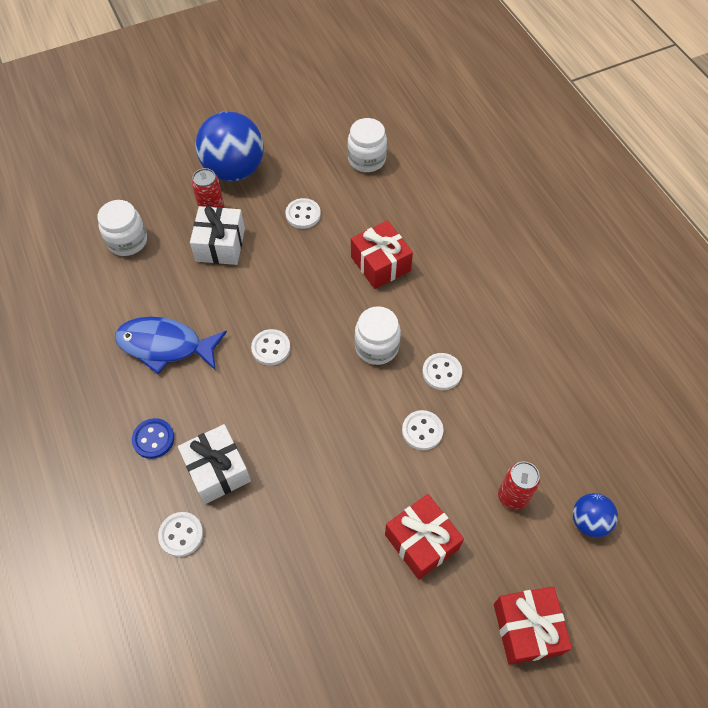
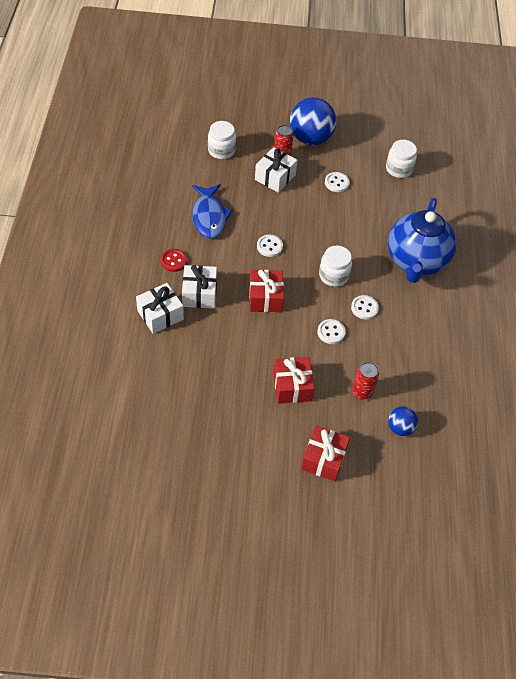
camera: 25 degrees right, 5 degrees down
(153, 439) = (174, 261): blue button -> red button
(165, 346) = (209, 216): blue fish -> blue fish turned 135 degrees counterclockwise
(181, 535) = (160, 315): white button -> white gift
(380, 264) = (367, 232): red gift -> red gift (265, 298)
(462, 274) = (416, 261): none -> blue teapot

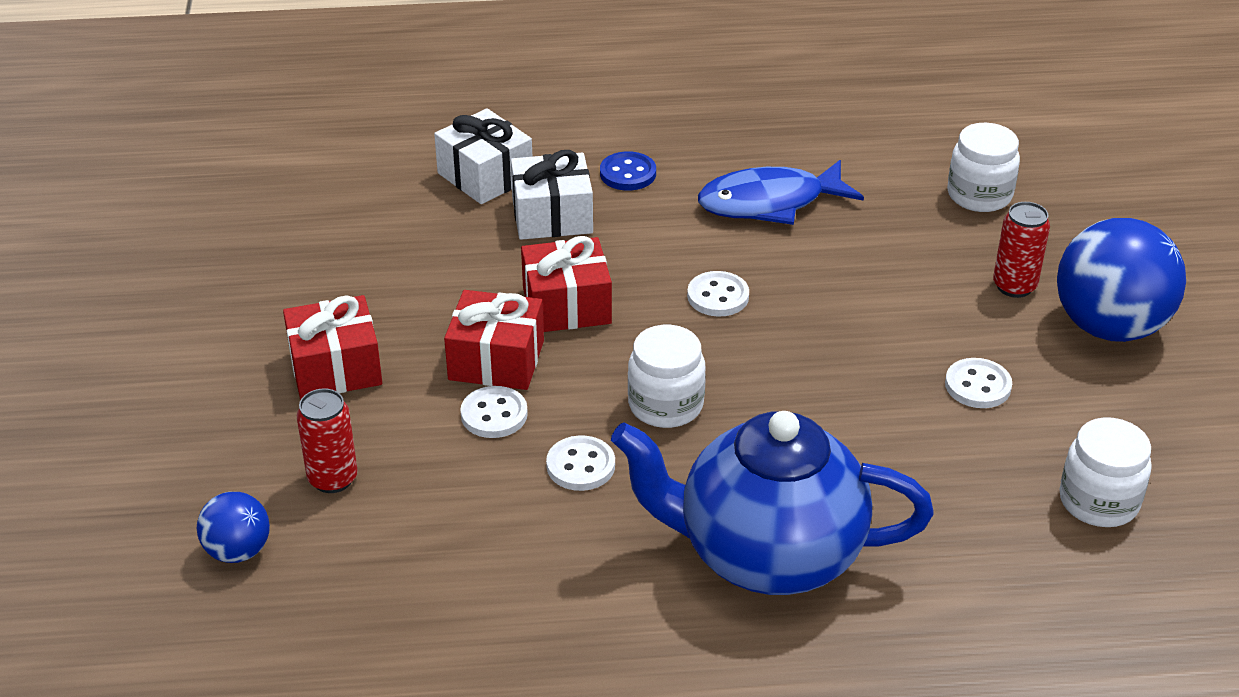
camera: 85 degrees right, 15 degrees down
(174, 261) = (628, 173): red button -> blue button
(275, 177) = (940, 282): white gift -> none
(323, 459) = (154, 431): red gift -> red gift (496, 360)

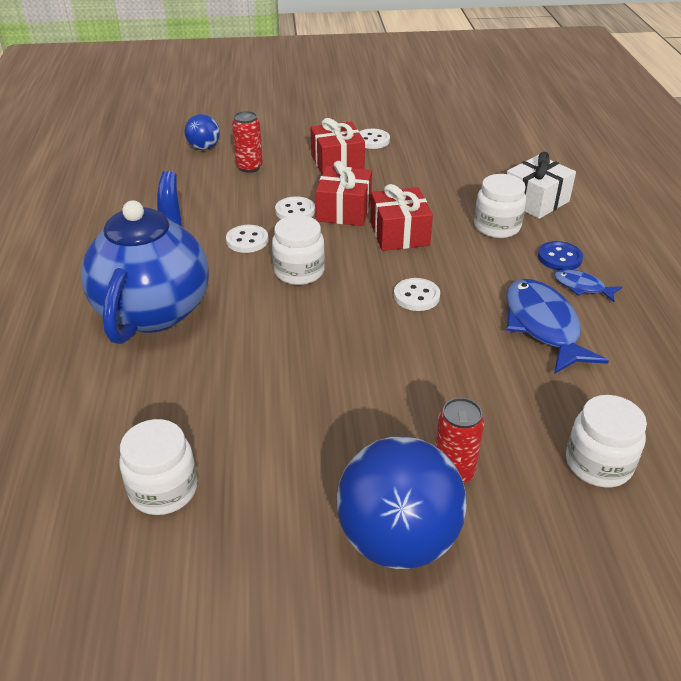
camera: 90 degrees right, 0 degrees up
(552, 216) = (497, 227): white gift -> white jar
(690, 165) = (582, 287): none -> blue fish
(977, 386) = (313, 429): white button -> white button (372, 140)

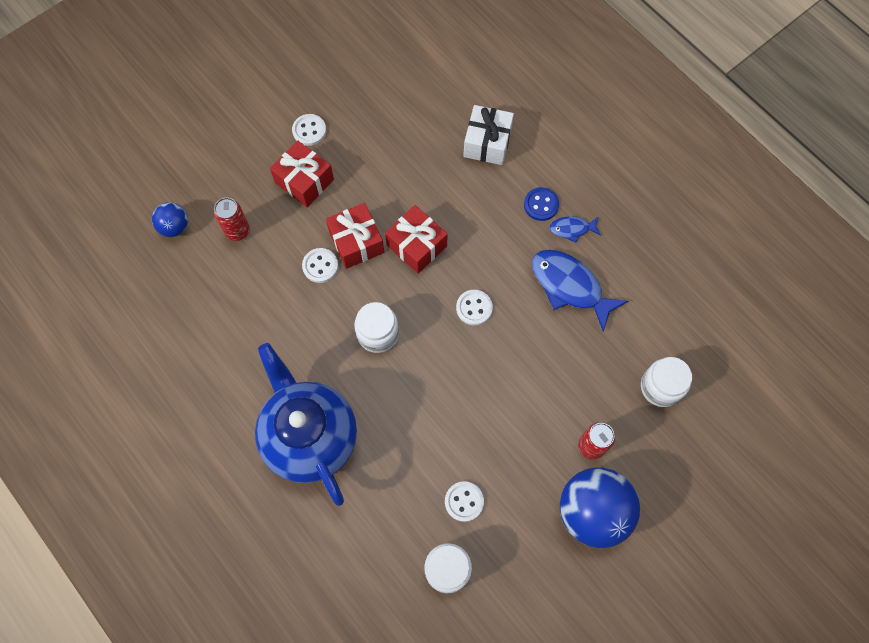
camera: 35 degrees left, 30 degrees up
(247, 240) = (313, 323): white button -> white button (464, 501)
(497, 227) = (479, 194): white jar -> none

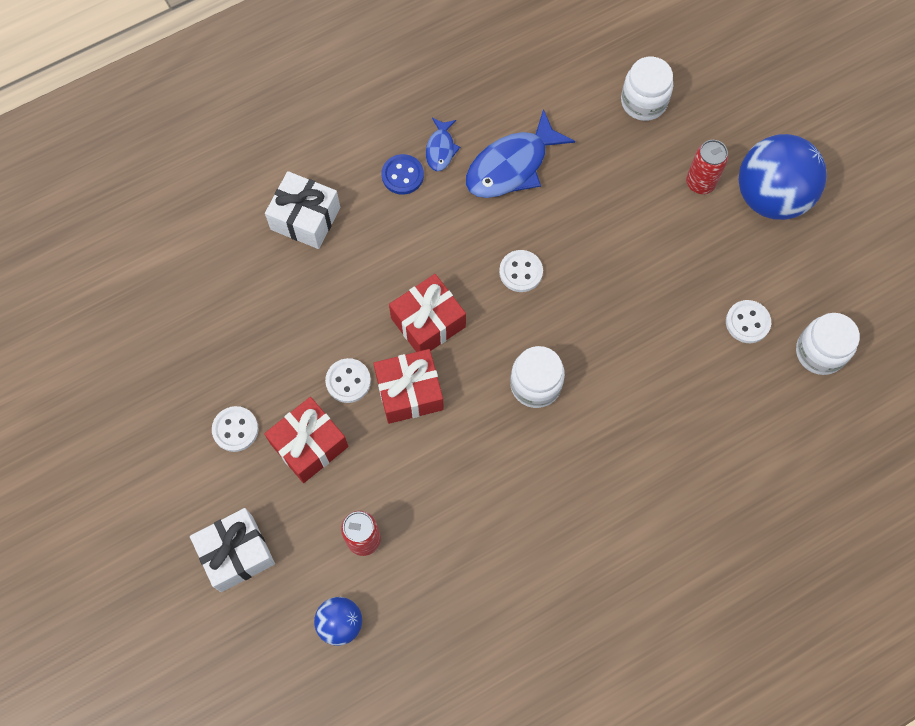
camera: 80 degrees left, 0 degrees up
(218, 150) = (236, 553): none -> white gift
(310, 436) = (653, 480): blue teapot -> none
(320, 266) = (434, 440): white button -> white button (348, 381)

